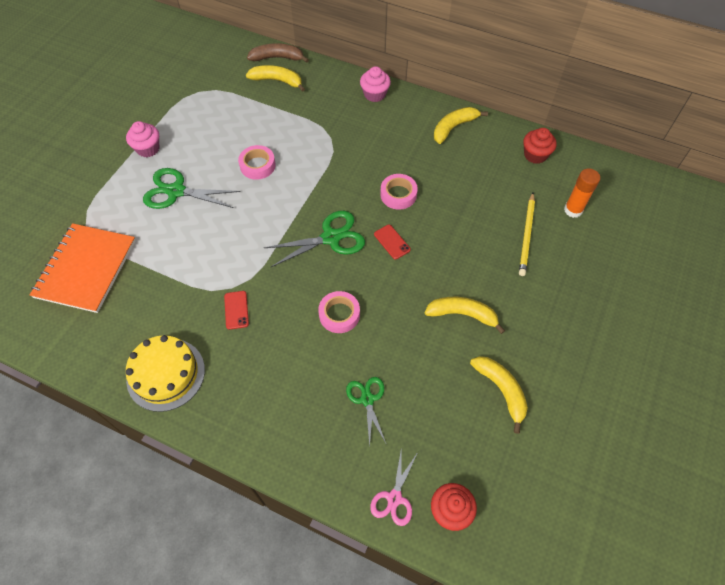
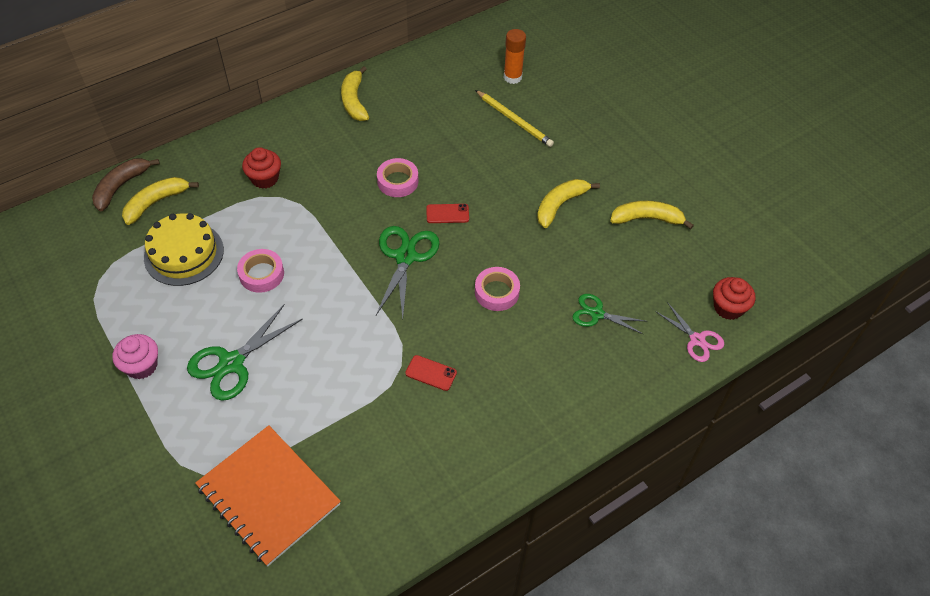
camera: 60 degrees left, 5 degrees down
(166, 374) = (462, 467): yellow cake -> yellow cake (184, 253)
(375, 94) = (256, 135): pink cupcake -> none
(535, 155) = (435, 66): red cupcake -> red cupcake (265, 178)

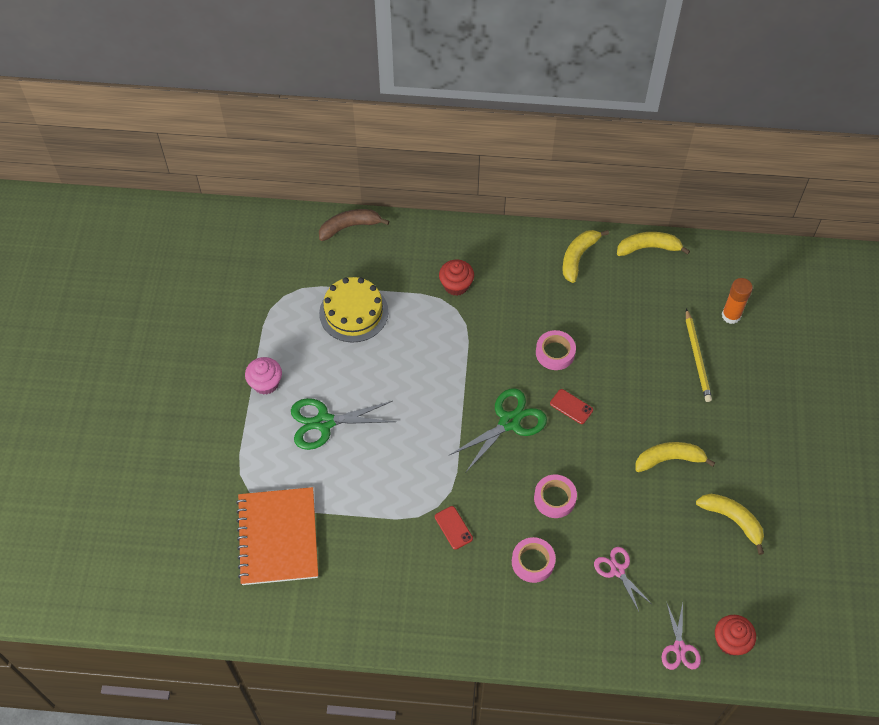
camera: 40 degrees right, 5 degrees up
(156, 202) = (364, 256): yellow banana -> yellow banana (648, 247)
(261, 274) = (395, 365): pink tape -> pink tape (533, 562)
(597, 314) = (617, 570): green scissors -> pink scissors

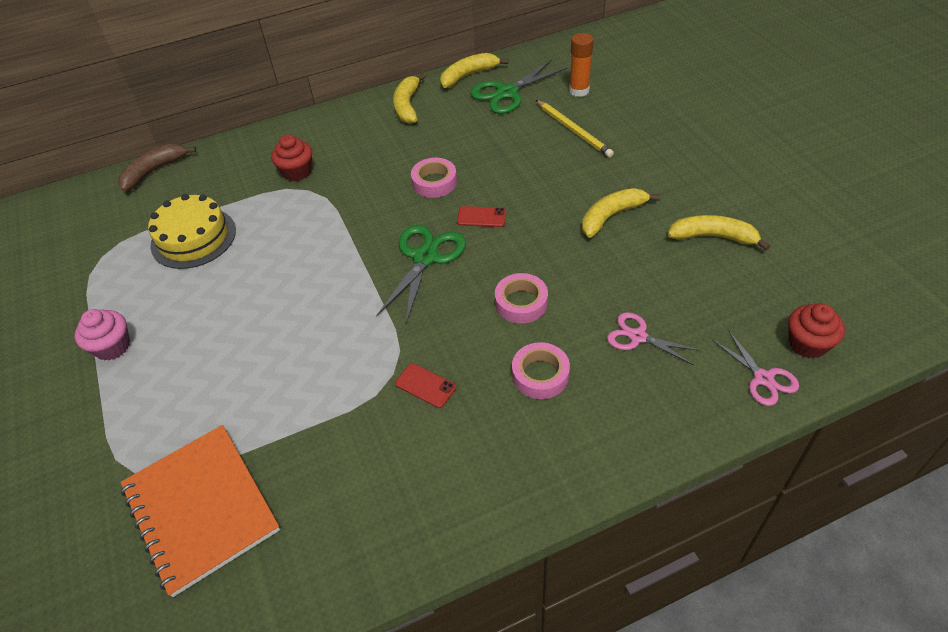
camera: 25 degrees left, 10 degrees down
(324, 422) = (207, 353): green scissors -> green scissors (507, 93)

